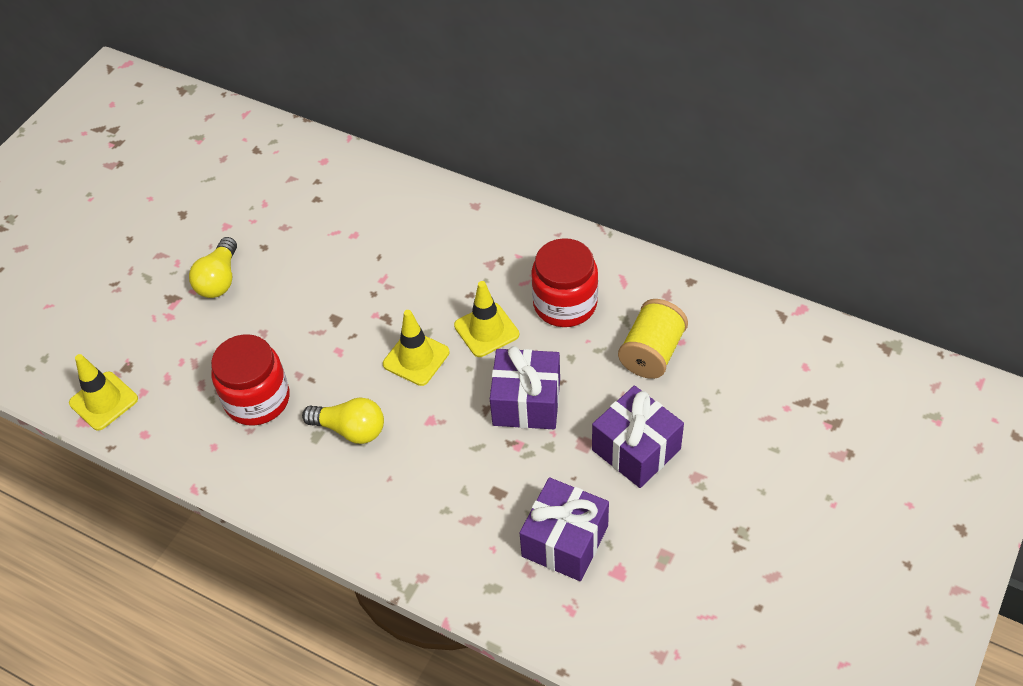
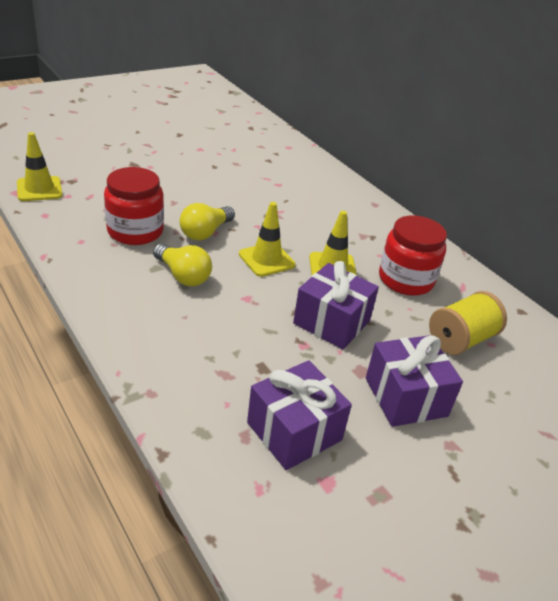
camera: 20 degrees right, 15 degrees down
(219, 279) = (171, 168): yellow light bulb -> yellow light bulb (205, 232)

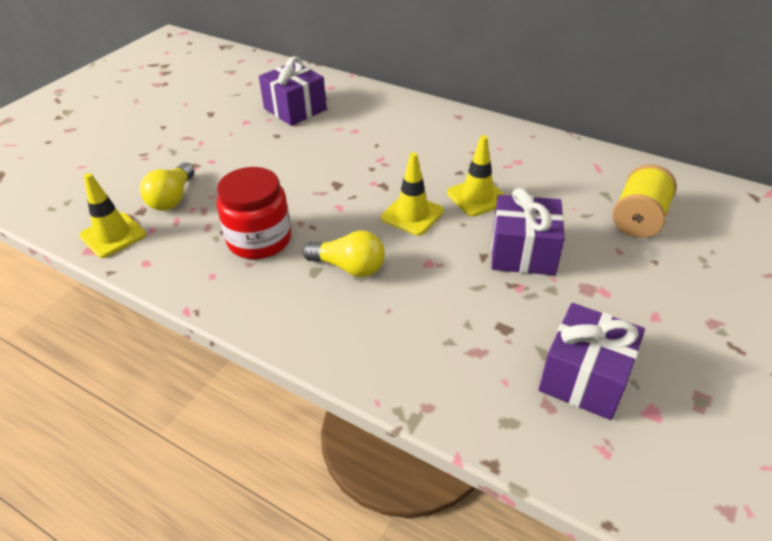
camera: 20 degrees left, 5 degrees up
(205, 232) = (330, 211): yellow light bulb -> yellow light bulb (172, 198)
(405, 397) = (643, 296): purple gift -> purple gift (295, 109)
(406, 280) = (547, 181): red jar -> none

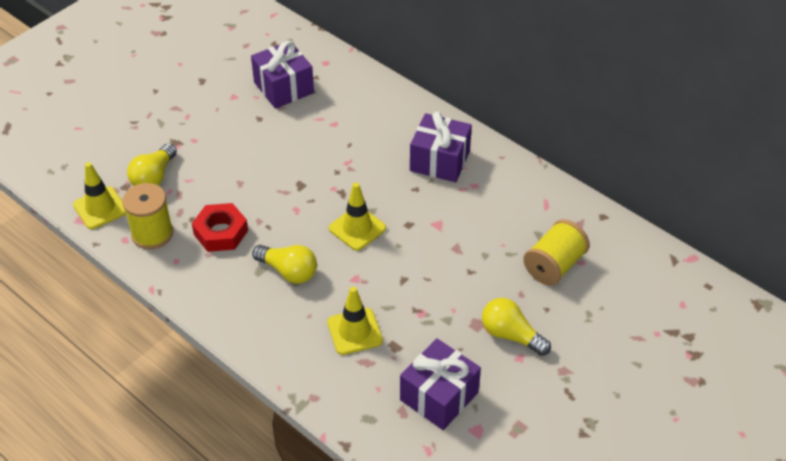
camera: 10 degrees right, 5 degrees up
(178, 252) = (152, 233): none -> yellow spool
(259, 240) = (221, 232): red jar -> red nut
(477, 197) = (421, 219): yellow traffic cone -> yellow traffic cone (354, 331)
(523, 252) = (438, 281): purple gift -> purple gift (440, 161)
(632, 294) = (511, 335): none -> yellow light bulb

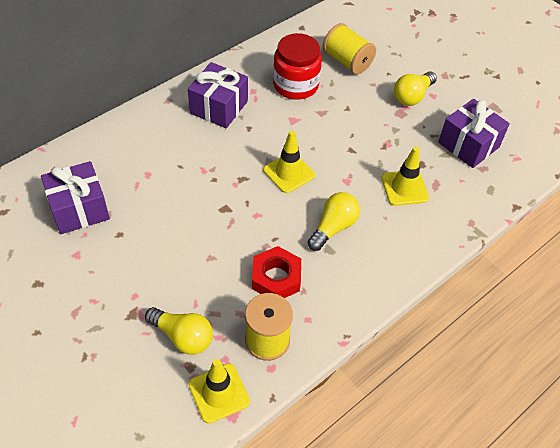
camera: 85 degrees left, 5 degrees up
(495, 221) = (295, 85): none -> red jar

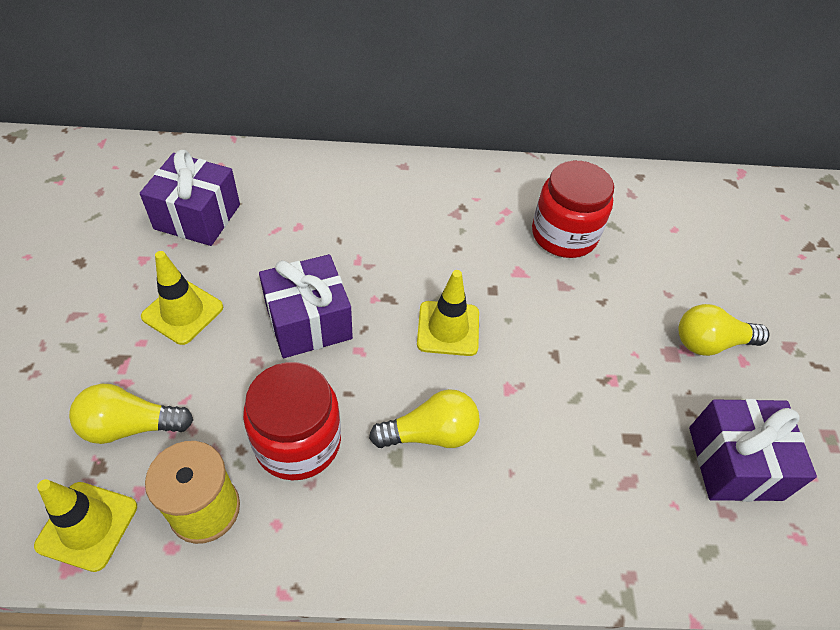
camera: 40 degrees right, 0 degrees up
(183, 336) = (131, 426): yellow light bulb -> yellow light bulb turned 105 degrees clockwise
(219, 107) = (448, 205): purple gift -> purple gift (308, 322)
(276, 278) = (298, 441): red nut -> red jar
(347, 61) = (660, 246): yellow spool -> none
(404, 188) = (577, 453): yellow traffic cone -> yellow traffic cone (182, 312)

